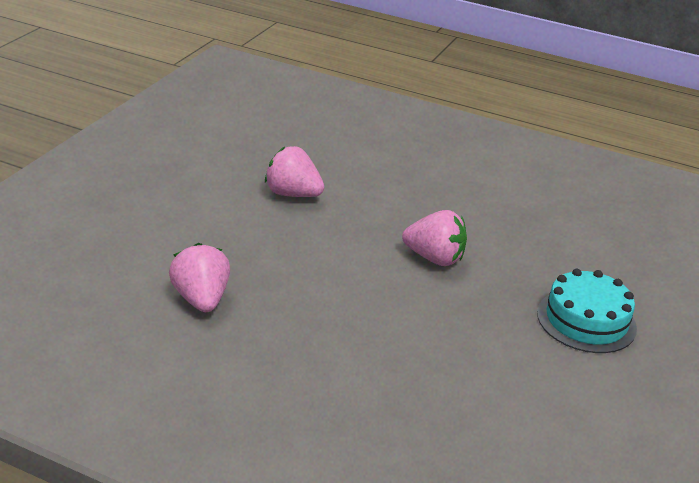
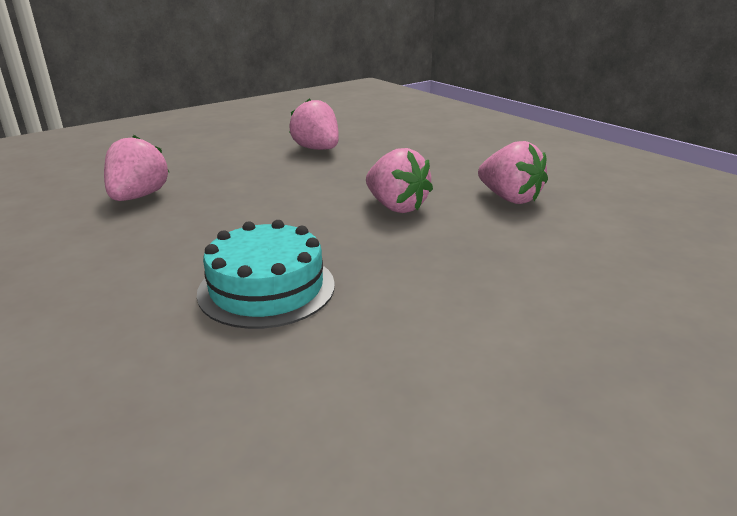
camera: 30 degrees right, 5 degrees down
(510, 227) = (509, 198): none -> pink strawberry
(586, 320) = (527, 291): turquoise cake -> turquoise cake (267, 288)

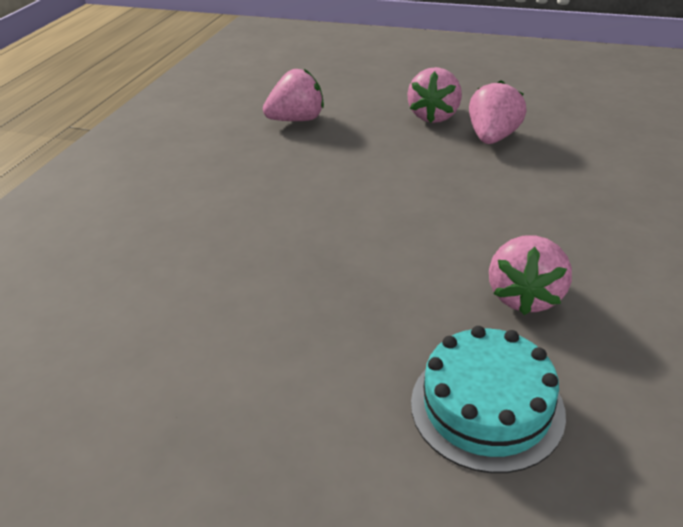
camera: 60 degrees right, 10 degrees up
(267, 288) = (217, 238): turquoise cake -> turquoise cake (486, 407)
(396, 207) = (415, 235): pink strawberry -> pink strawberry (434, 116)

